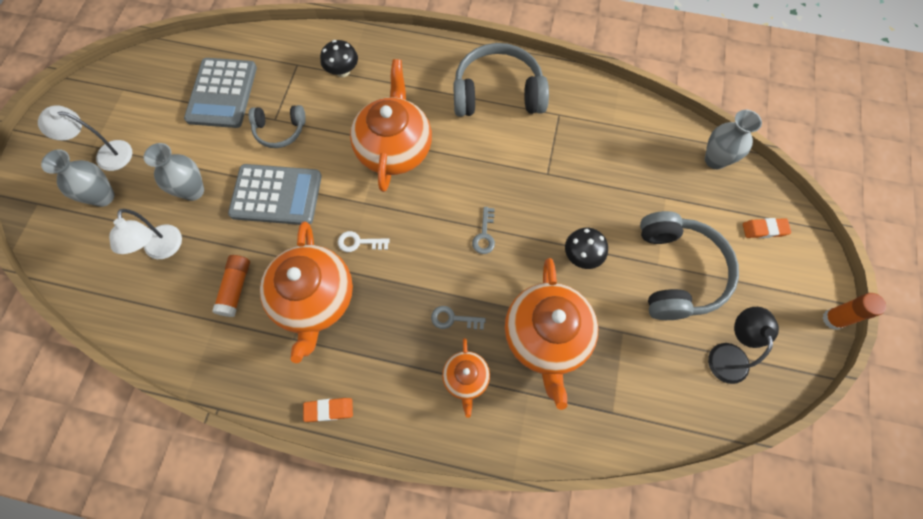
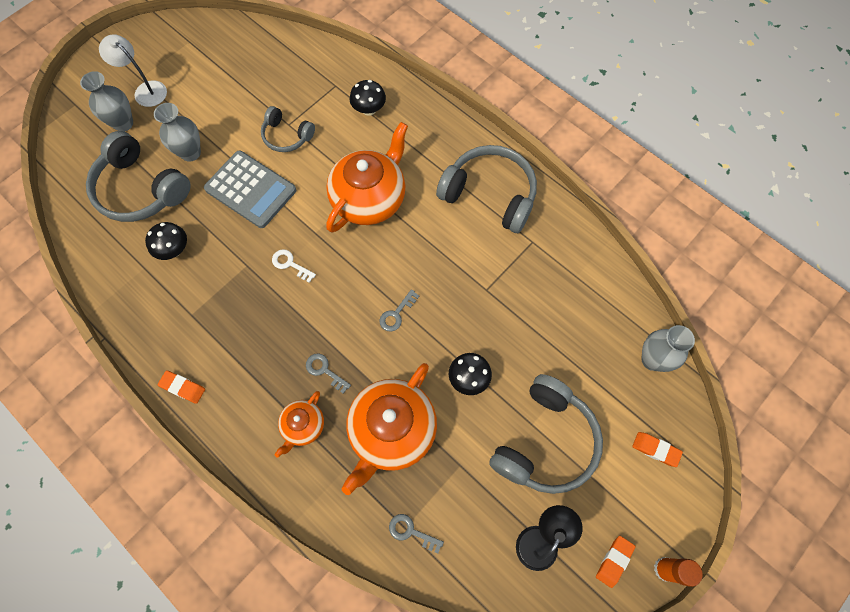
camera: 30 degrees right, 0 degrees up
(163, 250) = (140, 189): white lamp -> grey headphones
(222, 93) = (261, 82): grey calculator -> none
(235, 288) = (174, 250): orange glue stick -> black mushroom
(314, 299) = (226, 292): orange teapot -> none
(620, 413) = (411, 532): none -> grey key
(793, 336) = (614, 561): none -> orange eraser

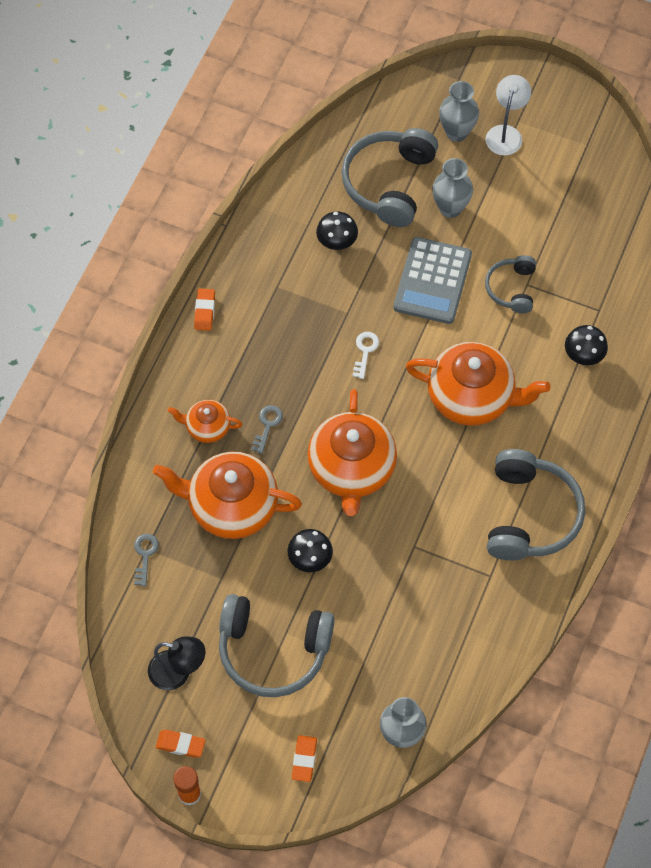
camera: 70 degrees right, 5 degrees down
(396, 314) = (351, 469): grey key -> orange teapot

